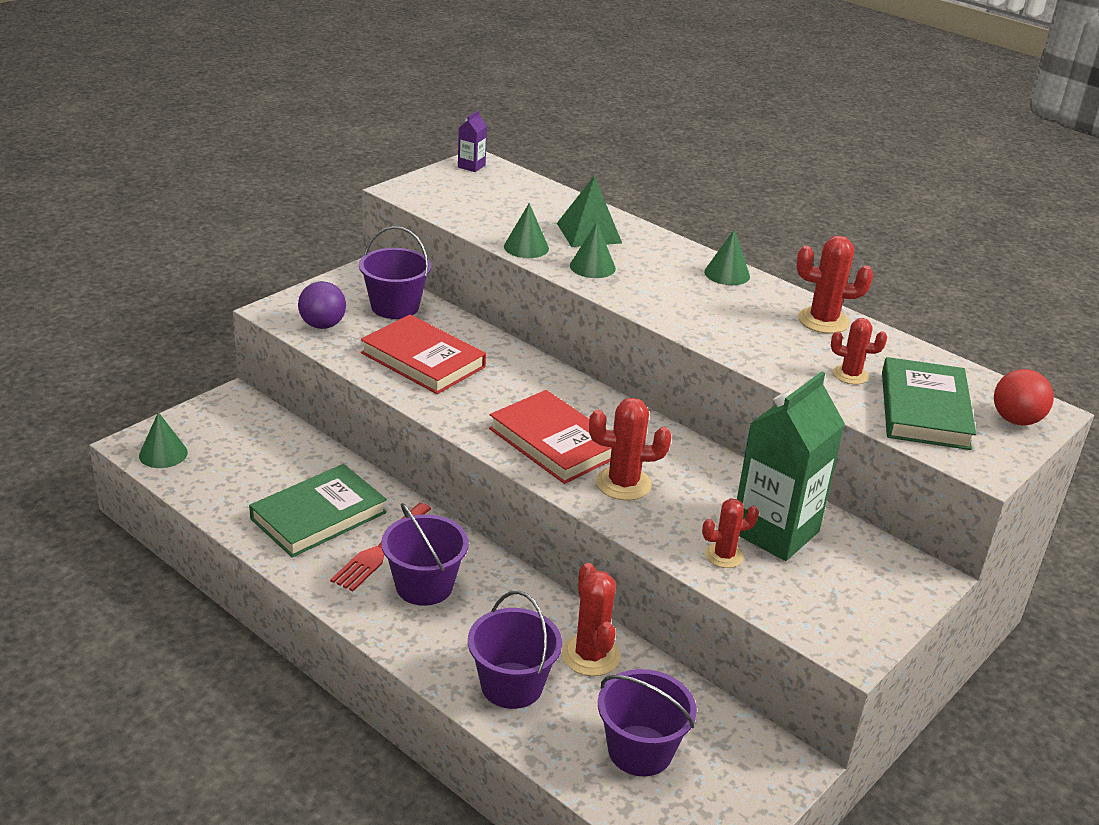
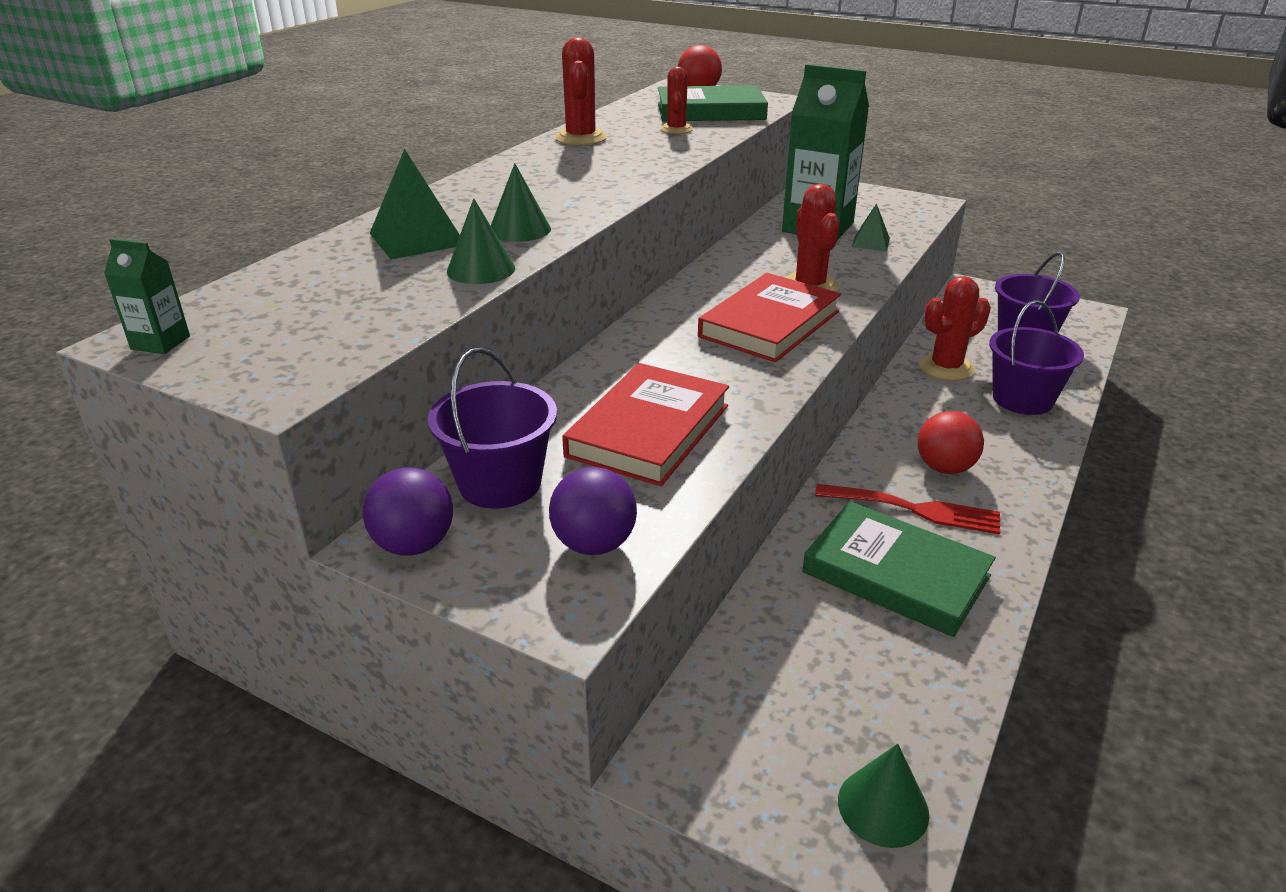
camera: 100 degrees left, 0 degrees up
(355, 280) = (414, 545): none -> purple ball
(424, 586) = (944, 468): purple bucket -> red ball
(471, 166) = (160, 343): purple carton -> green carton
(724, 555) = (871, 242): red cactus -> green pyramid
(727, 274) = (500, 172): green cone -> none

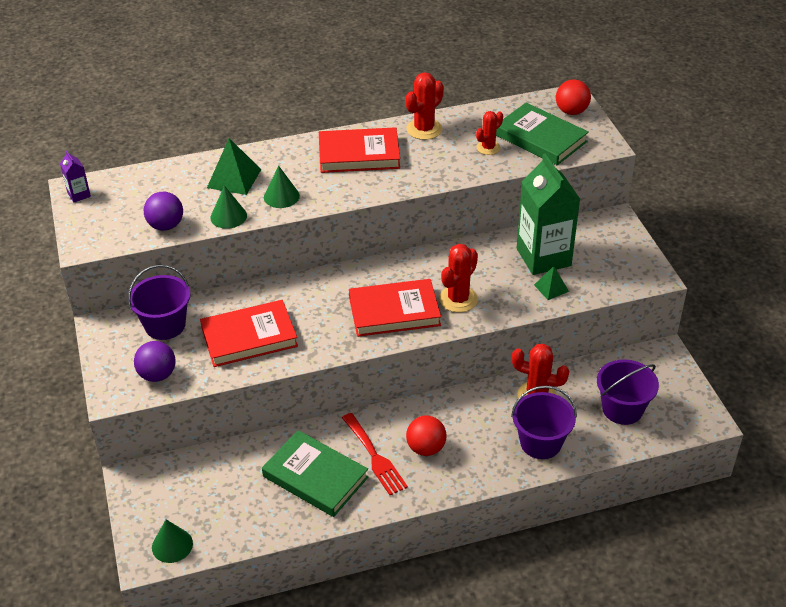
camera: 45 degrees right, 10 degrees up
(160, 343) = (79, 194): green carton -> purple carton
(414, 545) = (107, 333): purple ball -> purple ball (166, 225)
(546, 173) = (359, 154): none -> red book
(896, 574) = (315, 477): green book -> green book turned 45 degrees counterclockwise

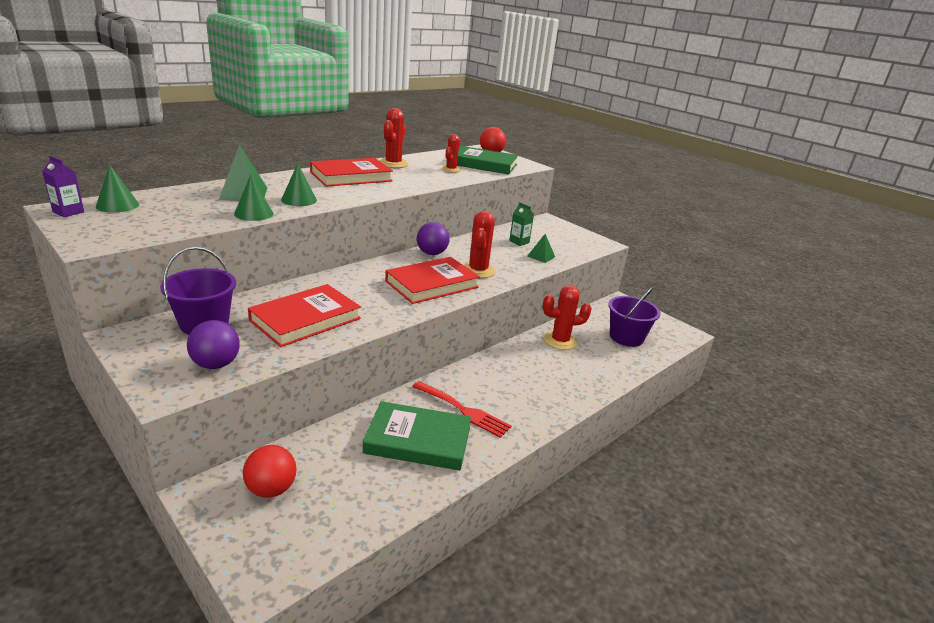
camera: 30 degrees left, 15 degrees down
(166, 225) = (187, 223): purple ball -> purple ball (431, 253)
(172, 545) = (290, 553): green cone -> green cone (117, 205)
(426, 448) = (503, 393): red ball -> red ball (271, 489)
(540, 443) = (590, 370): purple bucket -> none
(543, 257) = (519, 242): green carton -> green carton, size x0.42

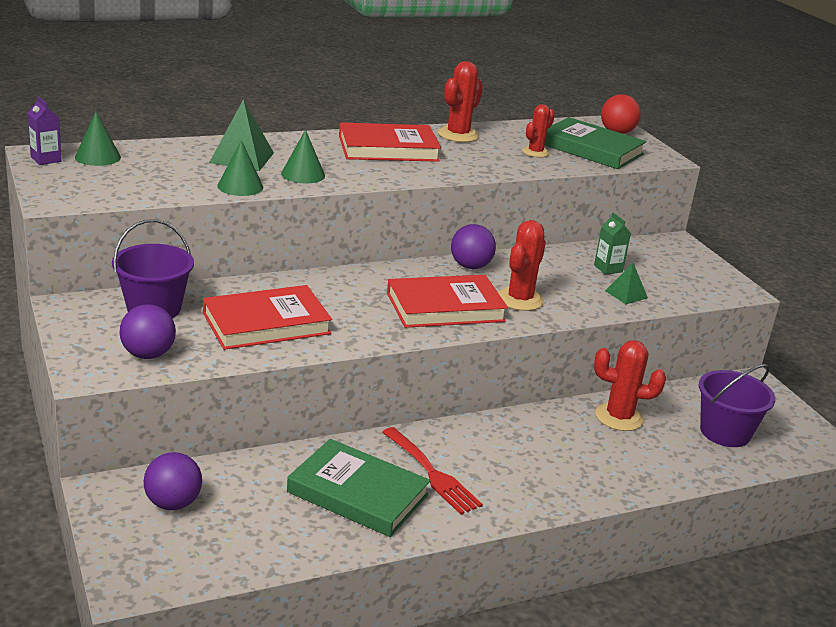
camera: 20 degrees right, 0 degrees up
(271, 489) = (173, 503): red ball -> purple ball

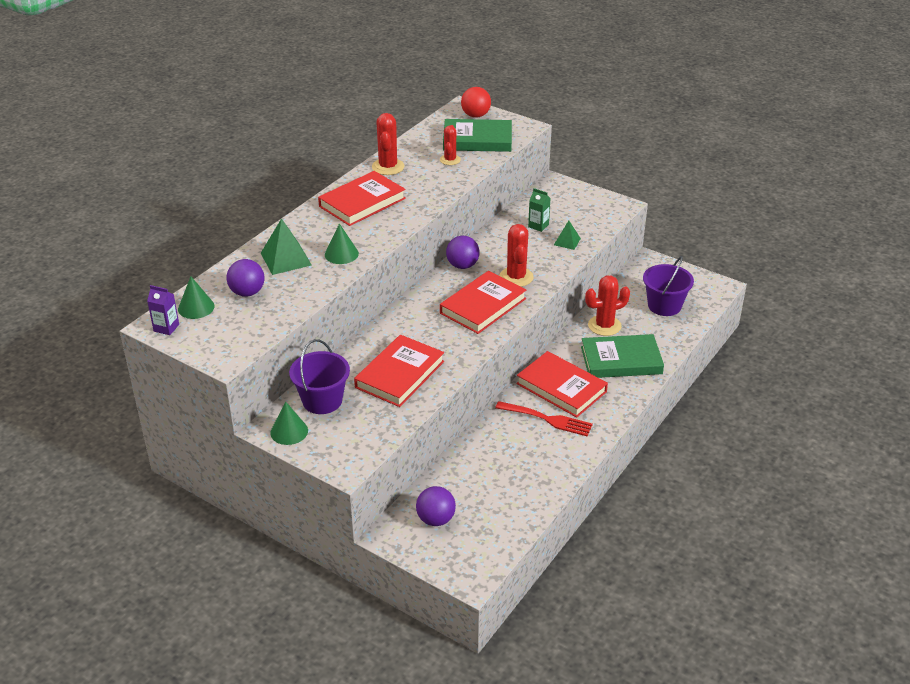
camera: 30 degrees left, 10 degrees up
(148, 355) = (362, 435): purple ball -> purple ball (247, 292)
(240, 186) = (318, 285): green cone -> green cone (289, 431)
(358, 493) = (523, 454): green book -> green book (621, 360)
(488, 451) = (561, 388): none -> red book

